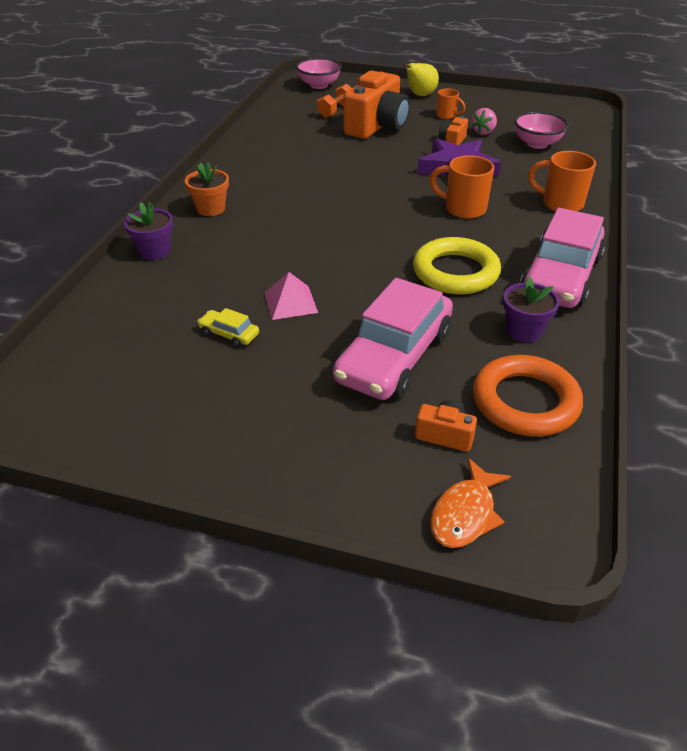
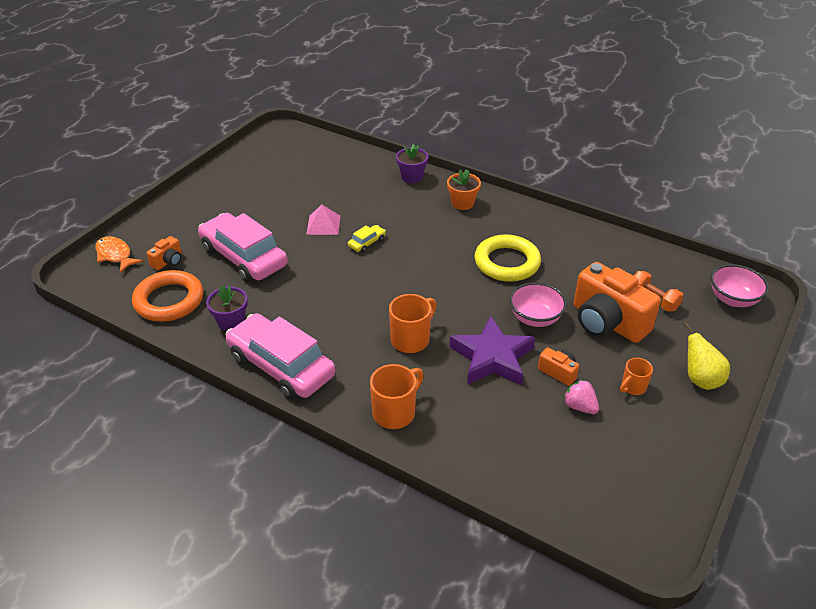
camera: 105 degrees right, 0 degrees up
(229, 334) = (304, 198): yellow car -> yellow car (367, 243)
(455, 272) = (318, 308): yellow ring -> yellow ring (507, 262)
(537, 144) = (538, 446): pink bowl -> pink bowl (535, 318)

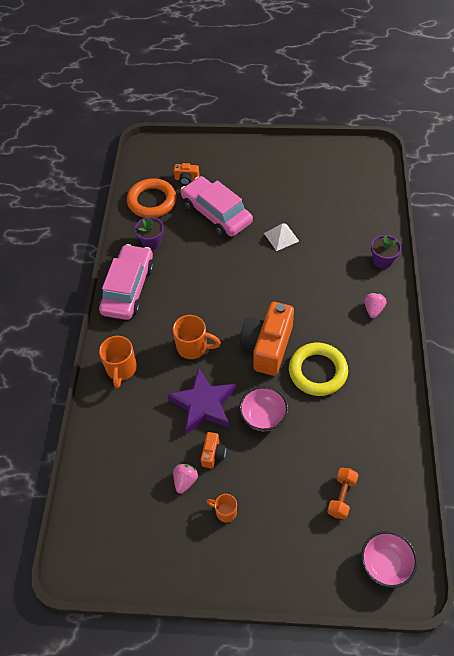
camera: 65 degrees right, 15 degrees up
(115, 255) = (175, 151): orange fish -> none
(244, 257) = (216, 213): pink car -> pink car turned 60 degrees counterclockwise
(323, 225) = (281, 237): pink pyramid -> white pyramid
(367, 243) = (279, 272): yellow car -> none
(395, 412) = (121, 369): orange mug -> orange mug turned 75 degrees clockwise
(462, 203) = (373, 309): orange flower pot -> pink strawberry
(607, 322) = (290, 469): orange camera -> orange camera (267, 346)
(700, 379) = (262, 561): yellow pear -> none

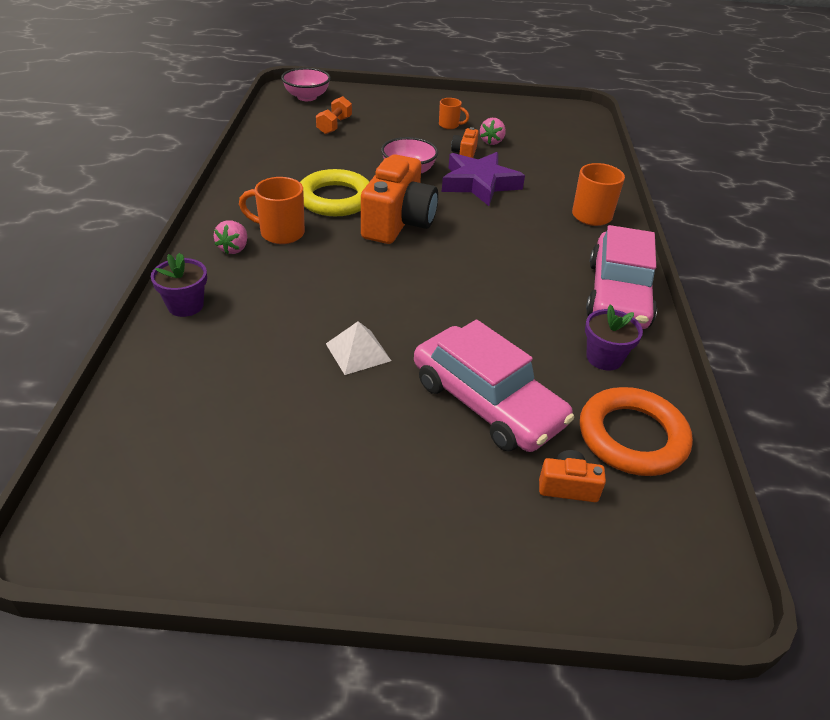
camera: 175 degrees right, 15 degrees down
(193, 347) = (500, 228): orange mug -> orange mug (280, 233)

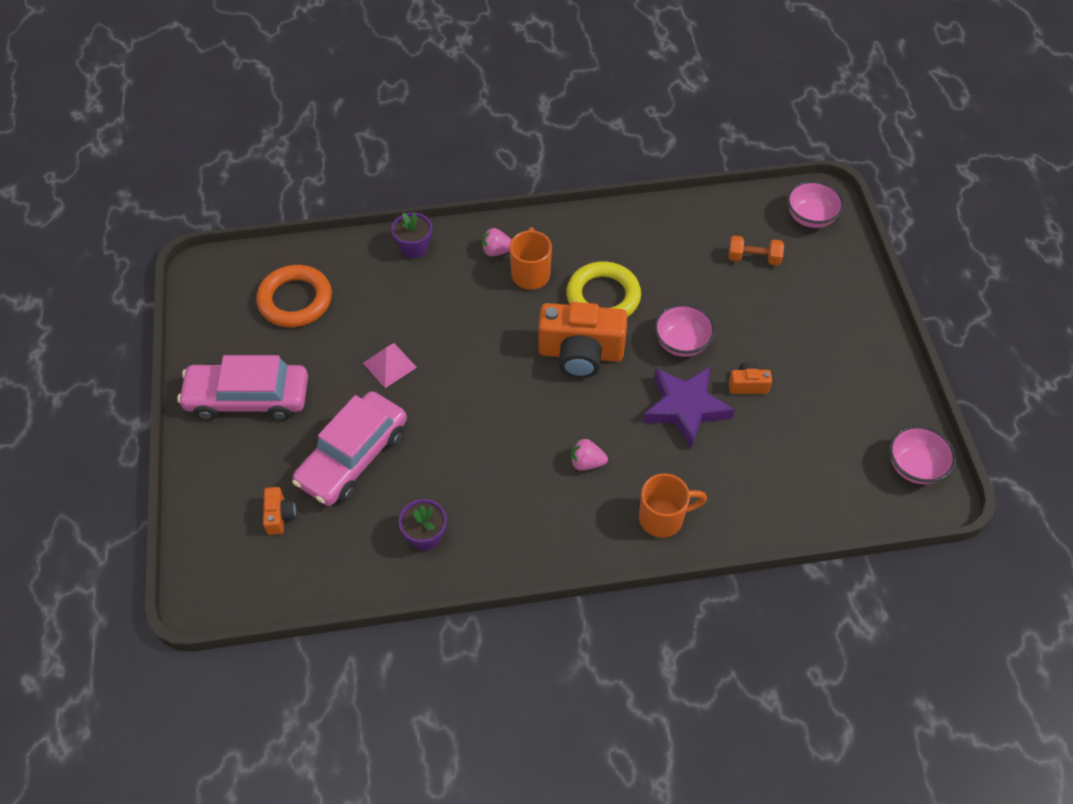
camera: 80 degrees right, 15 degrees up
(358, 352) = (389, 365): white pyramid -> pink pyramid
(449, 125) = (812, 360): orange mug -> none
(491, 142) = (791, 407): pink strawberry -> pink strawberry (586, 462)
(555, 112) = (915, 466): none -> pink bowl
(618, 294) = (522, 546): pink car -> pink car (248, 398)
(632, 437) = (336, 558): orange ring -> orange ring (295, 300)

